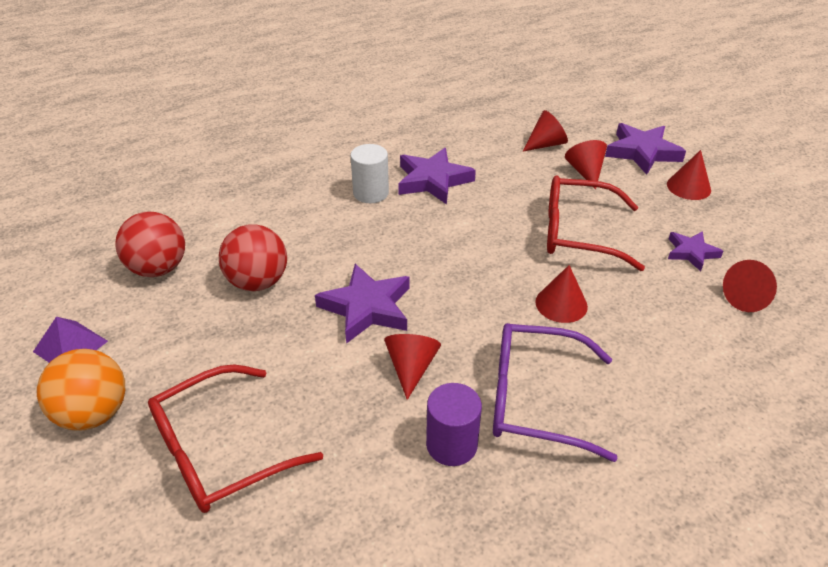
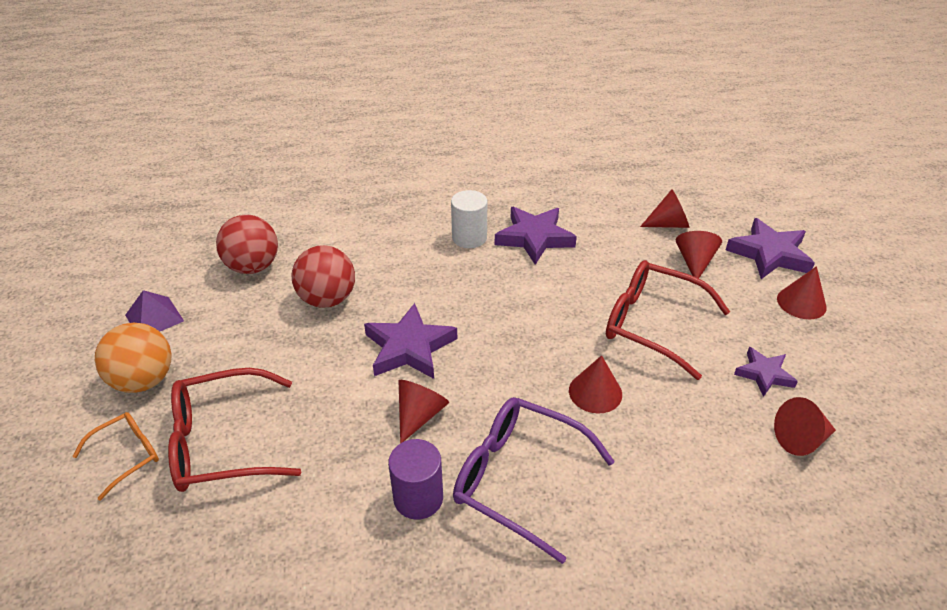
camera: 20 degrees right, 0 degrees up
(116, 496) = (127, 455): none -> orange glasses

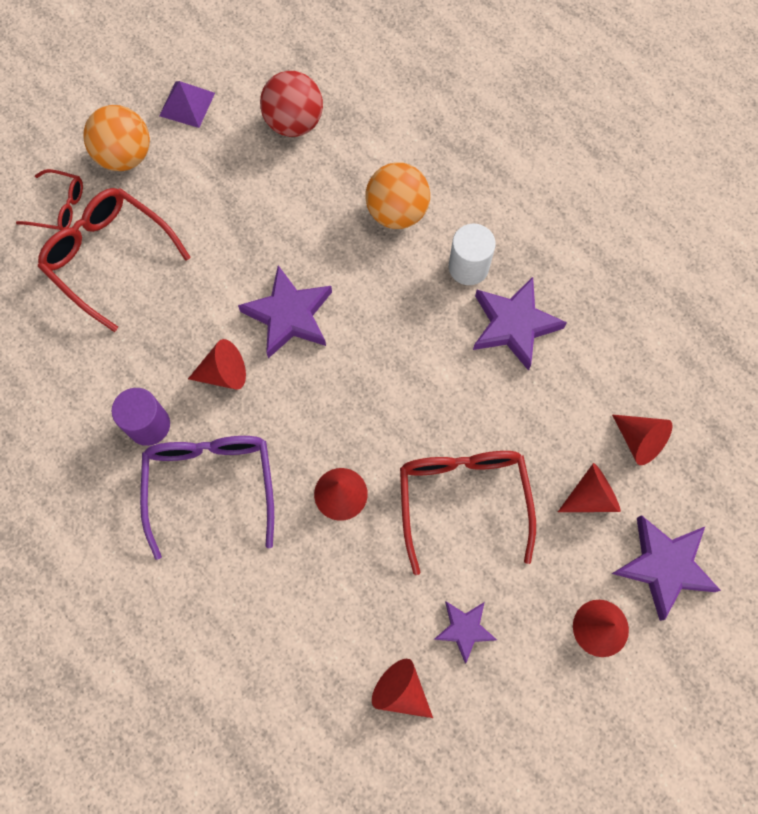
camera: 55 degrees right, 30 degrees up
(127, 455) = (59, 207): orange glasses -> red glasses
(327, 299) = (298, 211): red ball -> none
(389, 250) = (397, 212): none -> orange ball

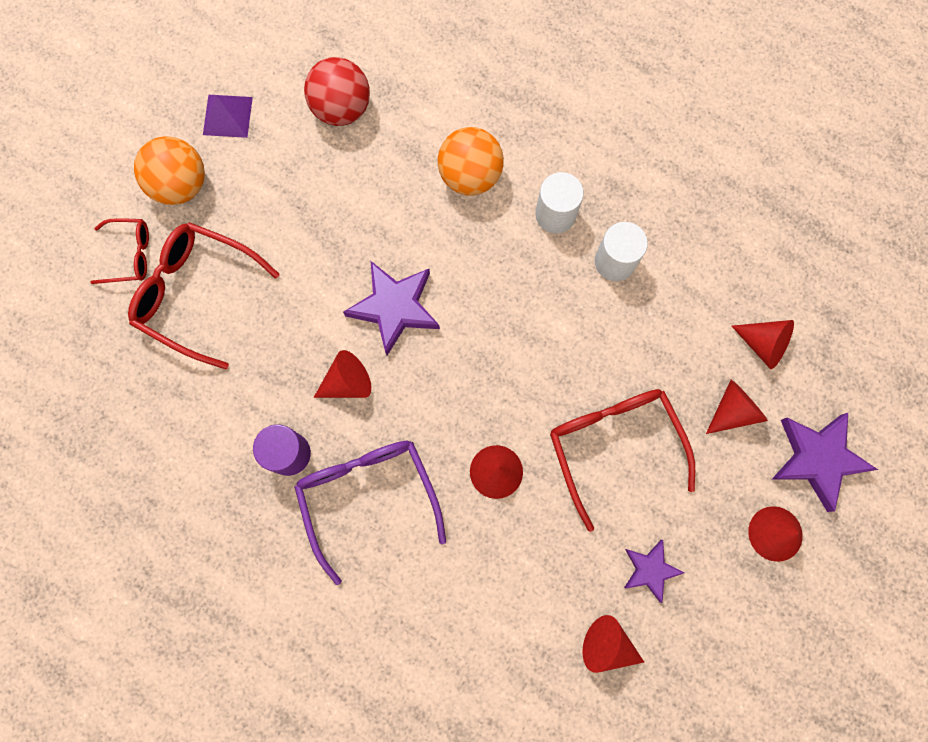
camera: 15 degrees left, 5 degrees up
(514, 325) = (615, 261): purple star -> white cylinder

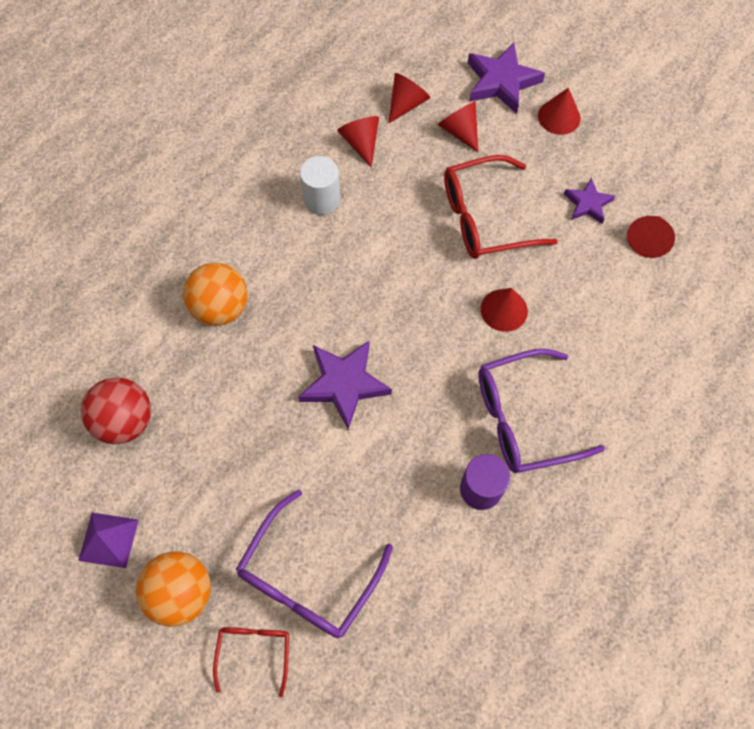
camera: 85 degrees left, 10 degrees down
(197, 294) = (308, 577): red glasses -> purple glasses
(347, 382) = (414, 431): red cone -> red cone (361, 143)
(555, 214) = (270, 241): white cylinder -> none

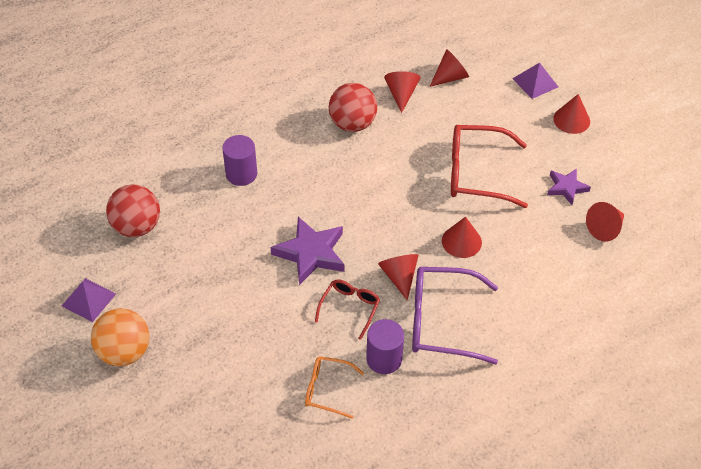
camera: 20 degrees right, 15 degrees down
(221, 308) = (241, 174): orange ball -> purple cylinder
(254, 652) = (159, 409): red glasses -> red glasses (349, 308)
(308, 577) = (222, 373): purple glasses -> none
(322, 199) = (352, 124): white cylinder -> red ball
(434, 552) = (327, 389): none -> orange glasses
(459, 131) = (484, 107): red cone -> red cone (399, 276)
(501, 82) = (535, 82): purple star -> purple pyramid

